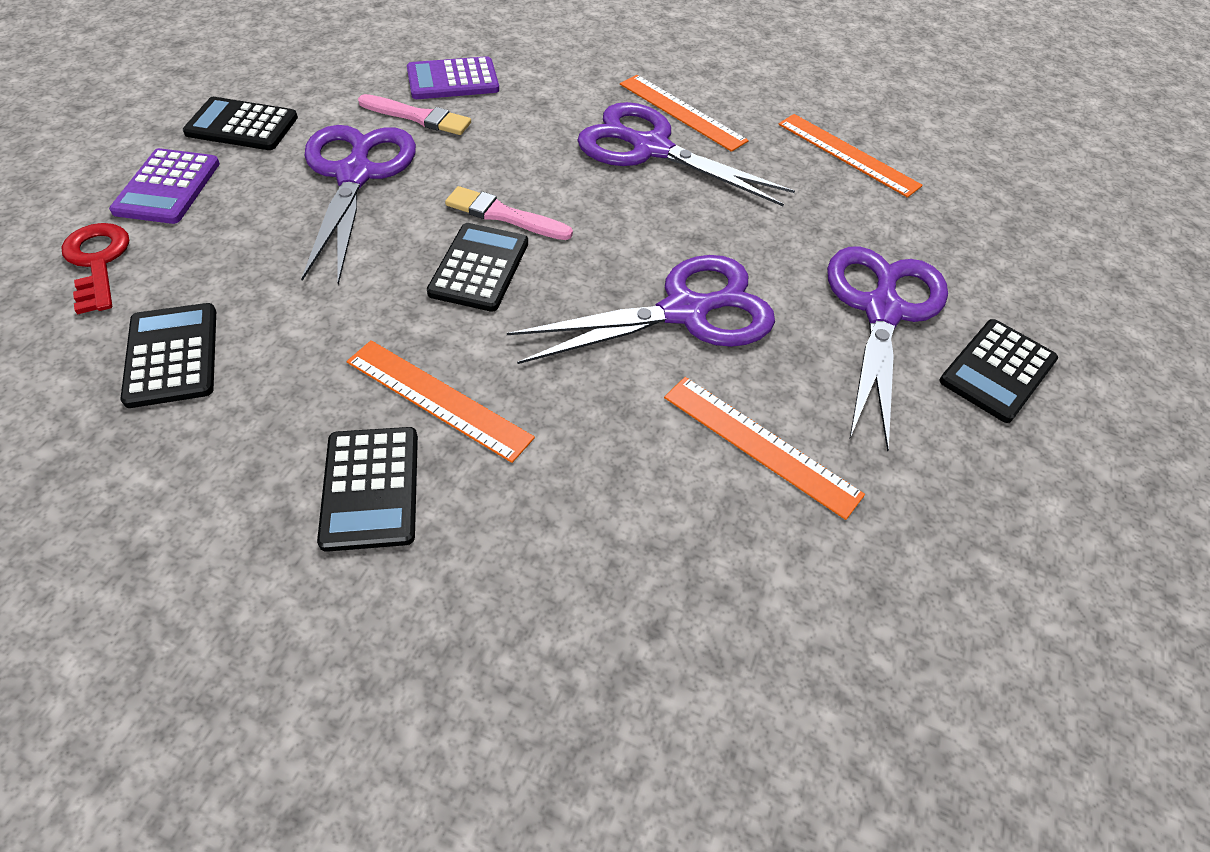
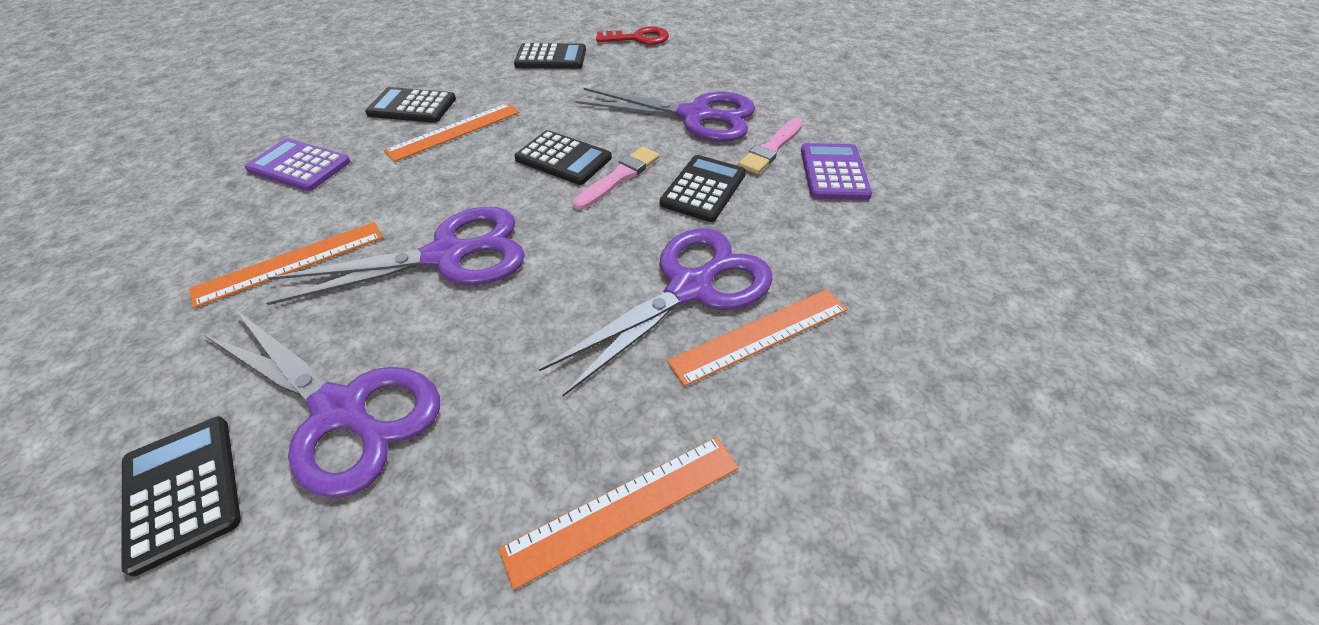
camera: 110 degrees right, 5 degrees down
(167, 187) = (702, 54): purple calculator -> purple calculator (299, 166)
(242, 125) = (768, 76): black calculator -> black calculator (703, 189)
(685, 312) = (447, 256): purple scissors -> purple scissors turned 105 degrees counterclockwise

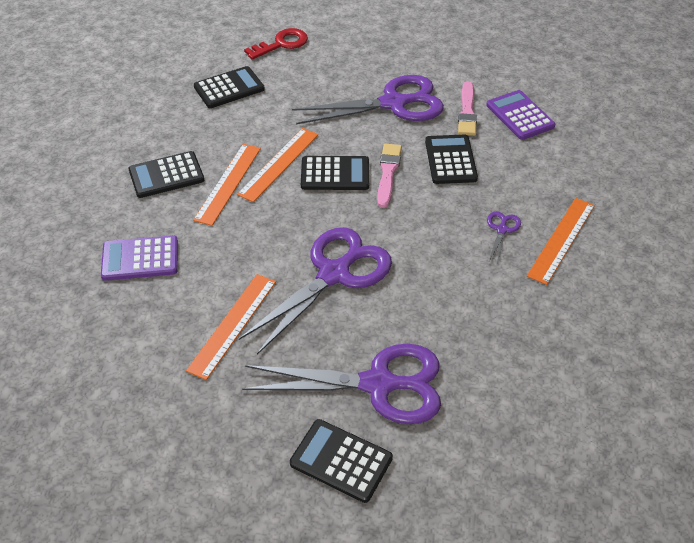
camera: 30 degrees left, 0 degrees up
(624, 507) = (569, 353): orange ruler -> orange ruler (279, 164)
(690, 288) = (502, 229): purple scissors -> purple scissors, size x0.42

